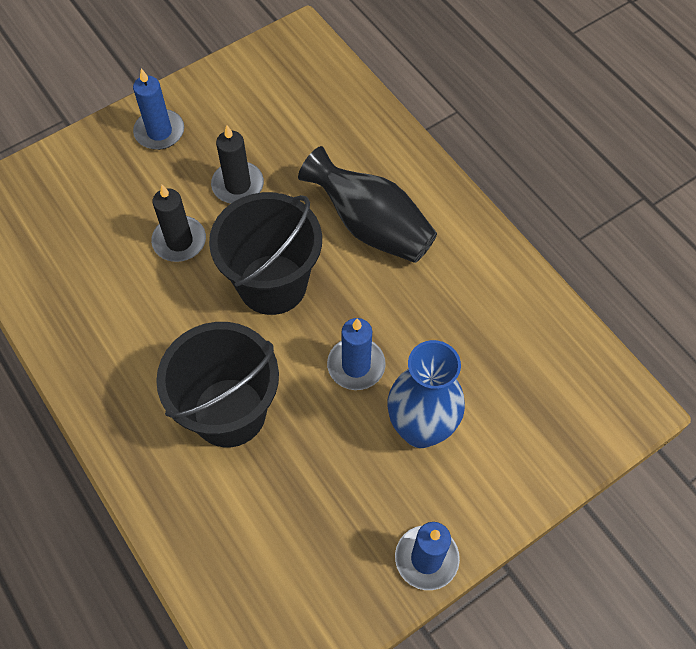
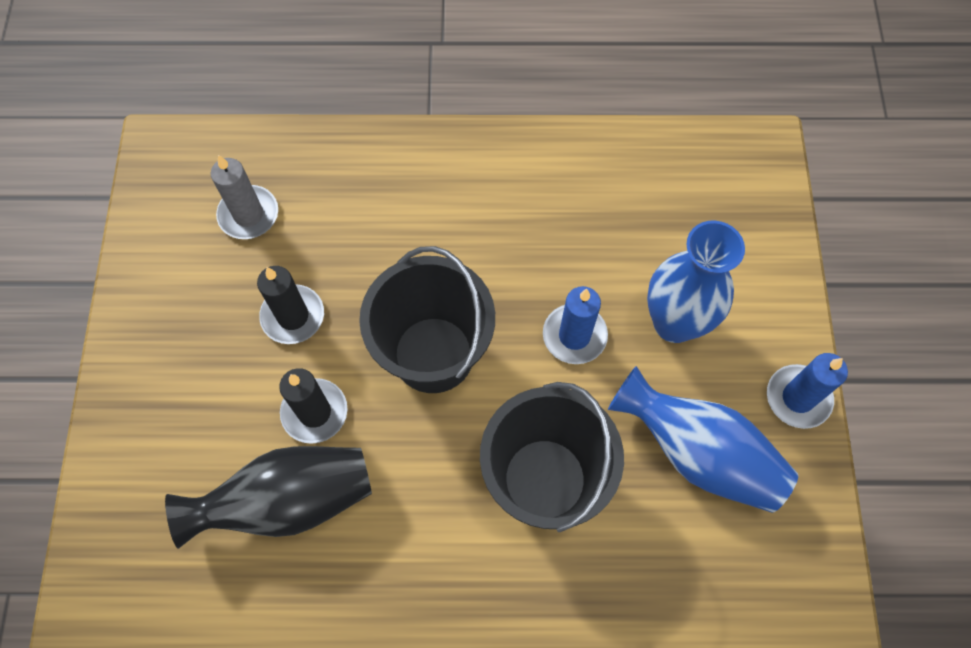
camera: 55 degrees left, 5 degrees up
(159, 132) = (161, 352): blue candle -> none
(291, 113) = (248, 214): none -> grey candle
(325, 508) = (698, 453): none -> blue vase
(371, 226) = (437, 228): black vase -> black vase (288, 501)

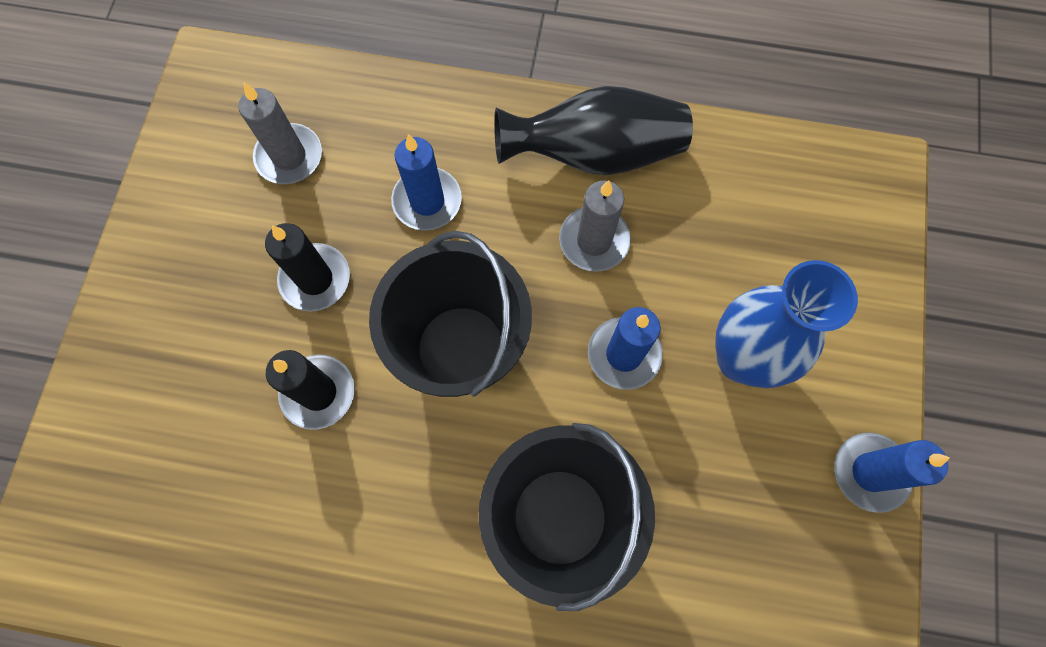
camera: 10 degrees right, 5 degrees up
(288, 501) = (269, 489): black vase -> black vase (595, 153)
(379, 234) = (427, 201): none -> blue candle
(531, 244) = (594, 241): none -> grey candle
(698, 453) = (742, 517): blue vase -> none

